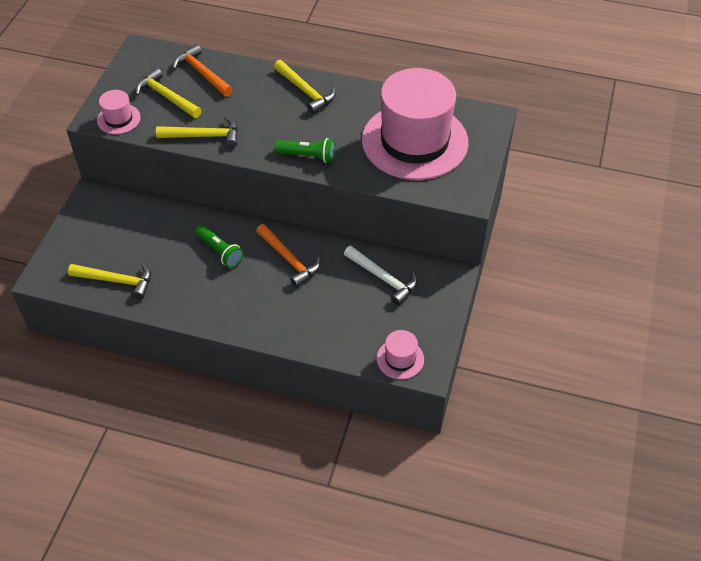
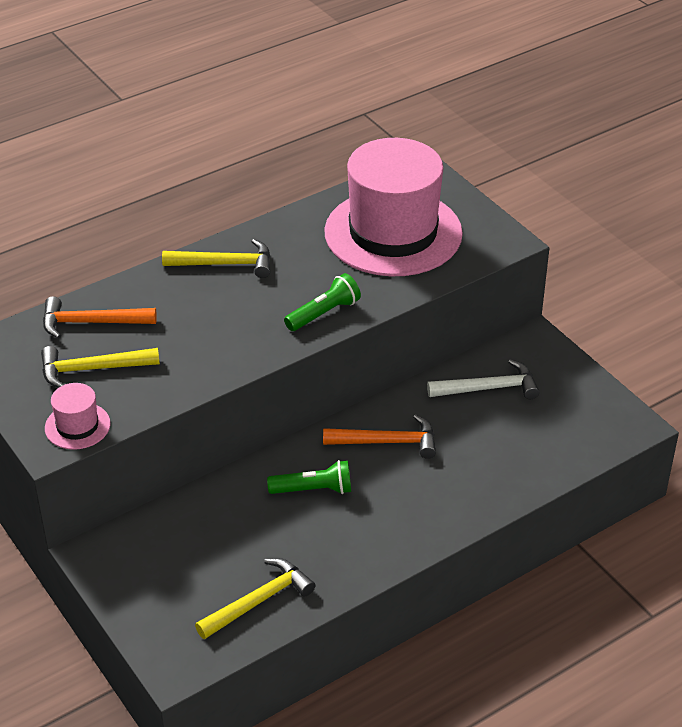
camera: 50 degrees left, 10 degrees down
(204, 136) = (196, 372): yellow hammer -> none
(400, 359) = (603, 435): pink hat -> none

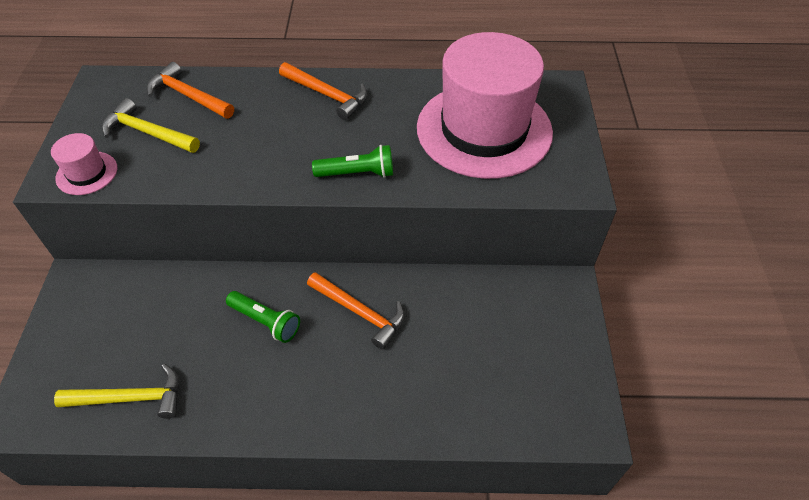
camera: 35 degrees right, 10 degrees up
(225, 264) = (327, 95): yellow hammer -> orange hammer
(489, 388) = (487, 311): white hammer -> none

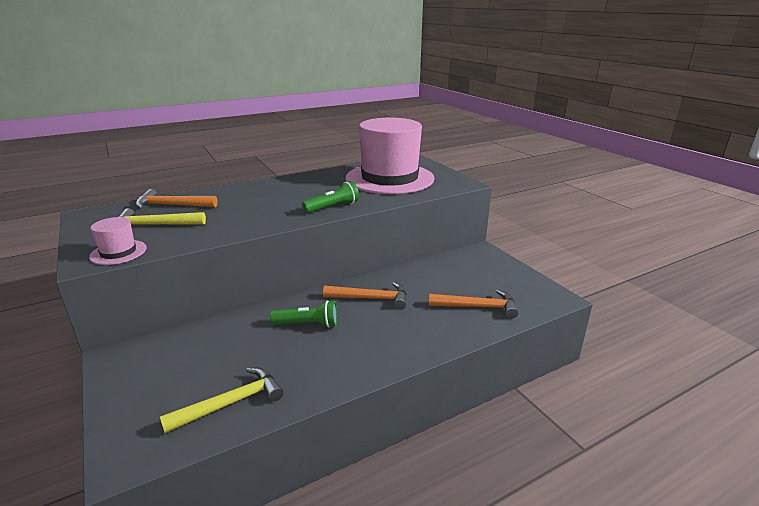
camera: 30 degrees left, 25 degrees down
(327, 95) = (277, 186): orange hammer -> orange hammer (478, 307)

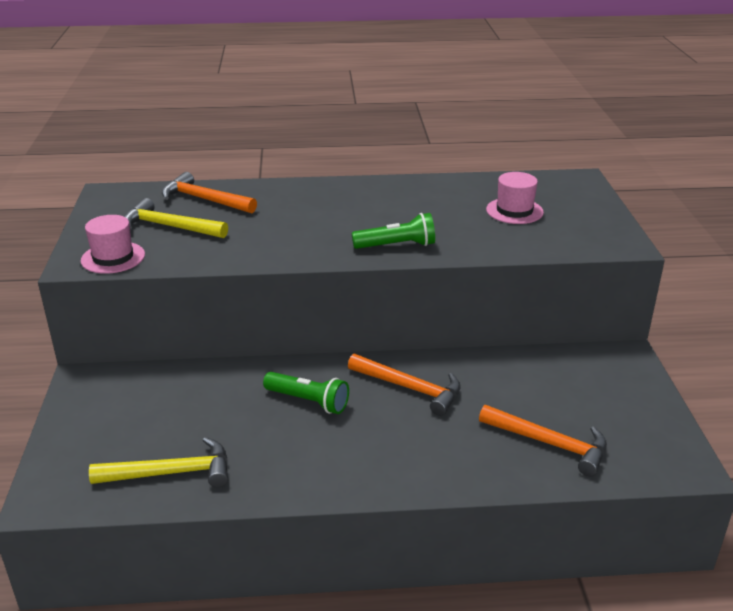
camera: 25 degrees right, 5 degrees up
(389, 178) = (514, 211): pink hat -> pink hat, size x0.41

